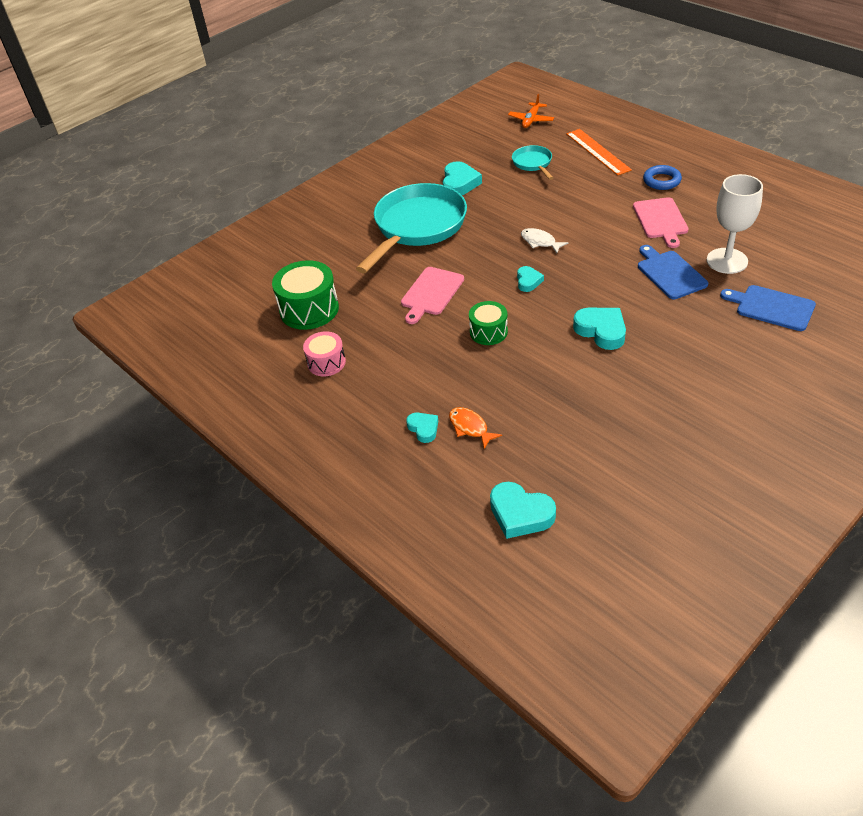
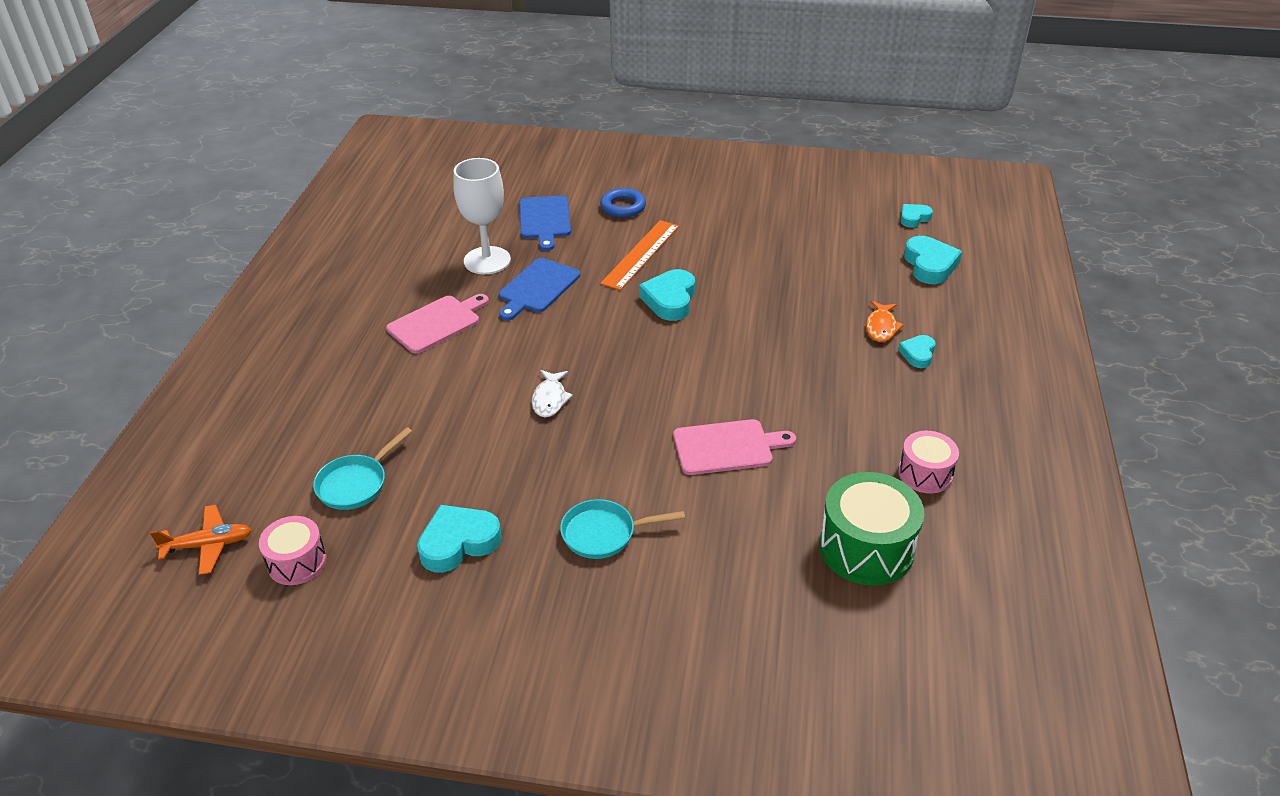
camera: 130 degrees left, 5 degrees down
(417, 227) = (603, 534): turquoise pan -> turquoise pan, size x0.46
(488, 332) = (746, 371): green drum -> none
(495, 140) = (297, 562): none -> pink drum
(528, 281) = (634, 378): turquoise heart -> turquoise heart (914, 218)
(598, 151) = (289, 429): orange ruler -> orange ruler (641, 254)
(661, 181) = (343, 348): blue ring -> blue ring (623, 207)

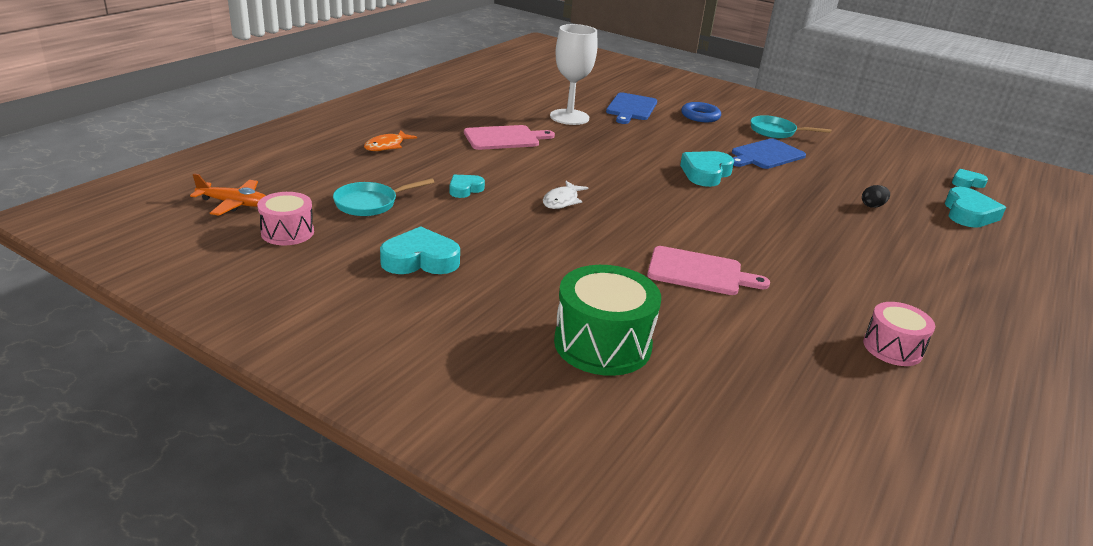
camera: 20 degrees right, 10 degrees down
(537, 288) = (598, 140): blue cutting board -> blue cutting board (766, 155)
(603, 534) = (547, 292): turquoise pan -> turquoise pan (776, 132)
(641, 254) = (697, 143): orange ruler -> none
(843, 287) = (872, 206): none -> black egg
(866, 548) = (798, 382): green drum -> green drum (602, 344)
(881, 327) = (898, 239): orange fish -> orange fish (387, 146)
(918, 354) = (927, 265): turquoise heart -> turquoise heart (465, 189)

